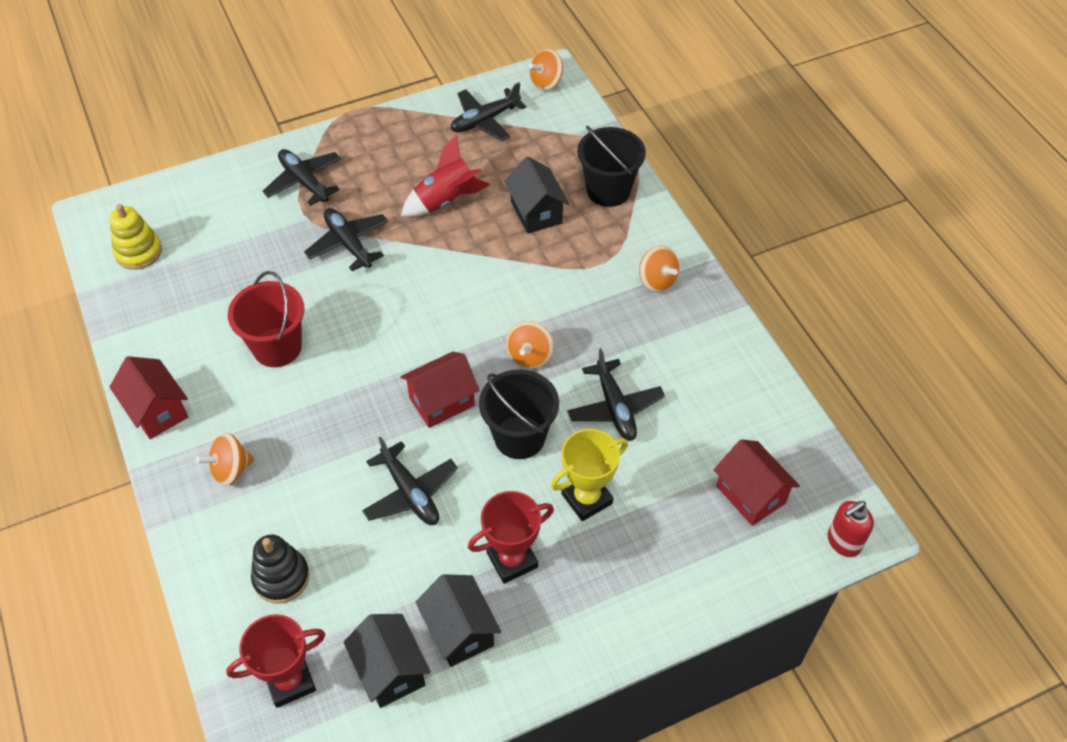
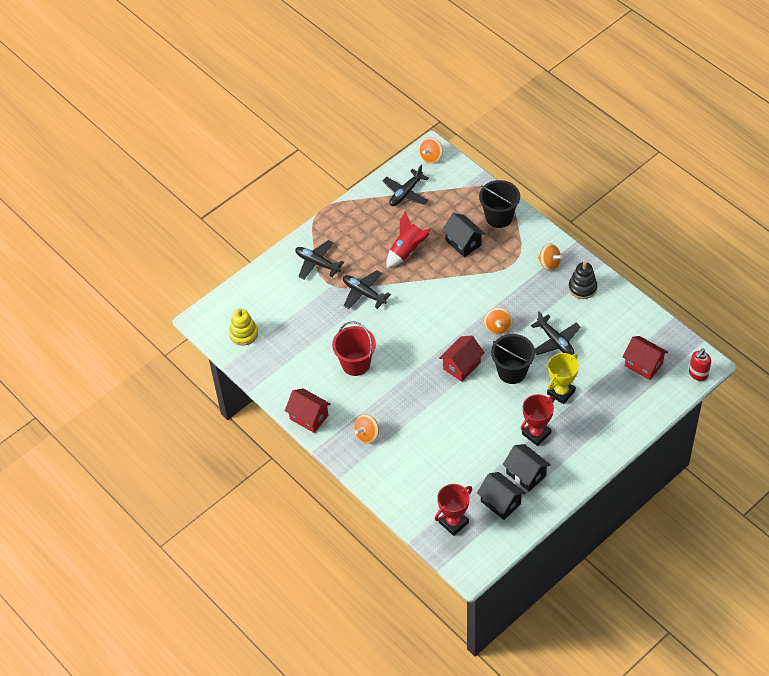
camera: 15 degrees left, 0 degrees up
(281, 577) = (423, 478): black stacking toy -> black stacking toy (582, 288)
(410, 493) = (468, 417): black plane -> none

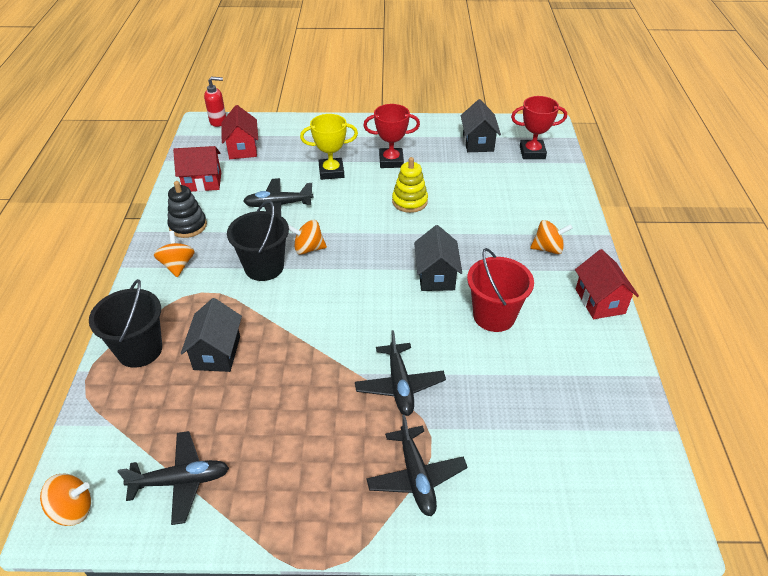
camera: 140 degrees left, 10 degrees down
(243, 334) = (613, 455): yellow stacking toy -> yellow stacking toy (409, 201)
(407, 251) = (286, 396): red rocket -> none
(461, 366) = (386, 242): red house -> red house (202, 182)
(498, 327) = (308, 249): orange spinning top -> orange spinning top turned 135 degrees counterclockwise
(512, 372) = (348, 209): black bucket -> black bucket (264, 267)
(526, 474) = (435, 145): black house -> black house (436, 276)
(555, 341) = (278, 205): black plane -> black plane turned 105 degrees counterclockwise

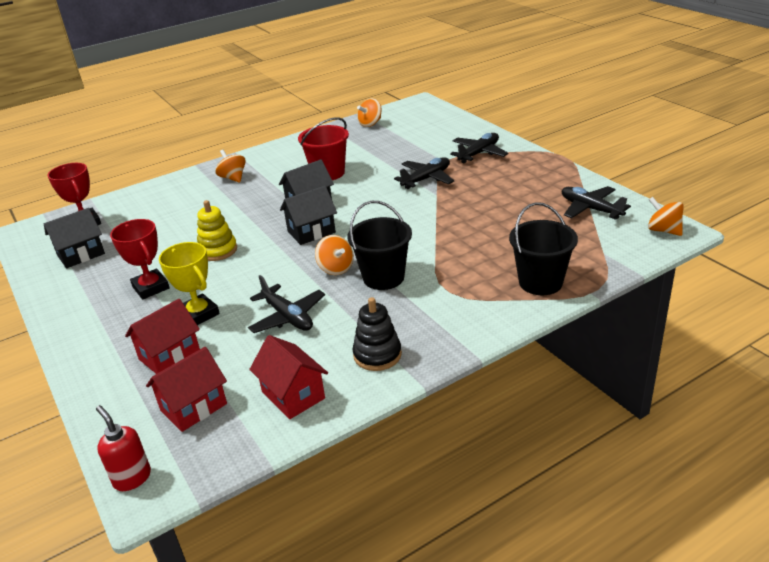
camera: 120 degrees left, 10 degrees down
(177, 265) = (436, 324): orange spinning top -> orange spinning top (370, 124)
(217, 353) = (494, 249): black house -> black house (311, 232)
(599, 301) = (275, 149): red house -> red house (169, 355)

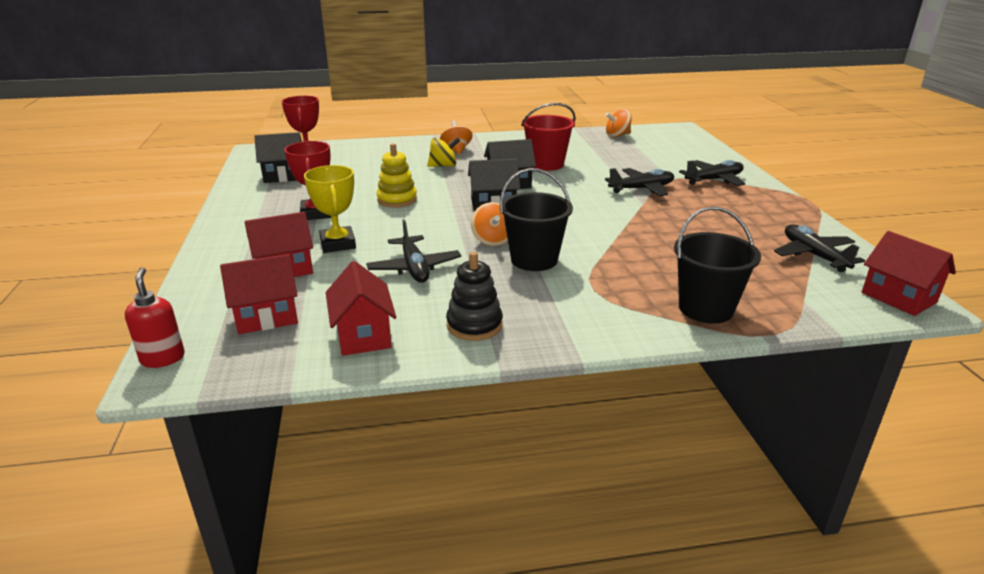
camera: 20 degrees right, 5 degrees down
(234, 200) = (443, 166): none -> yellow spinning top
(663, 230) = (898, 297): orange spinning top -> red house

